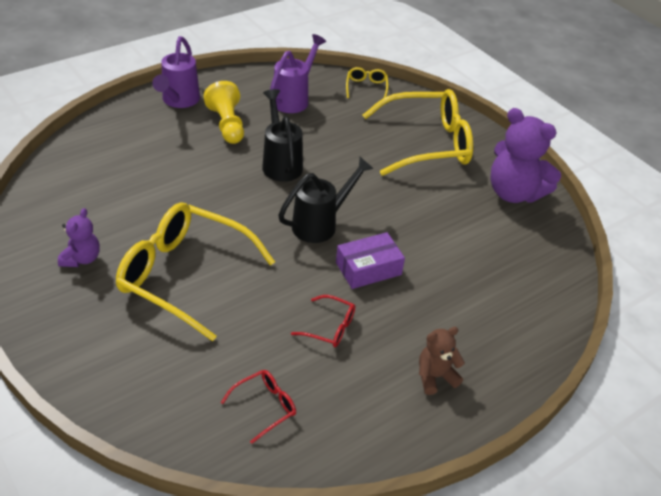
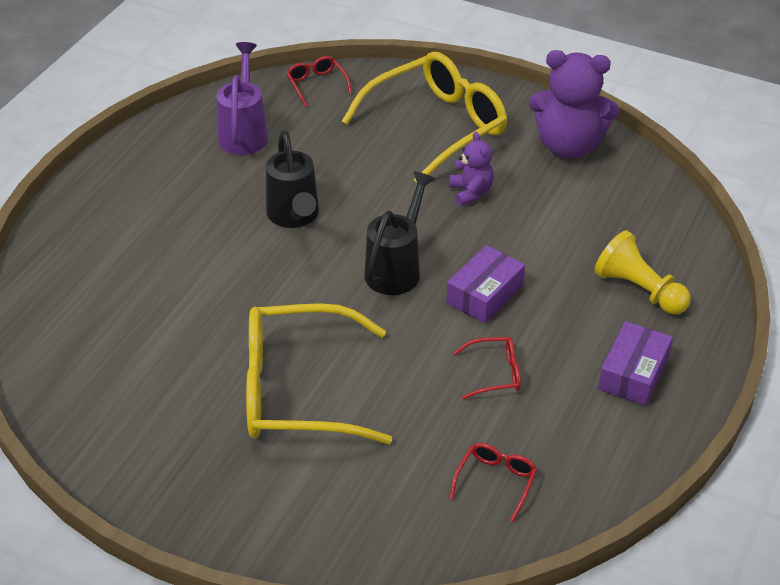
camera: 25 degrees left, 0 degrees up
(82, 259) = (165, 426): purple teddy bear -> purple teddy bear (471, 192)
(178, 101) = (107, 192): purple watering can -> none
(227, 125) = (193, 197): yellow pawn -> yellow pawn (639, 290)
(280, 163) = (294, 217): black watering can -> black watering can turned 150 degrees counterclockwise
(366, 88) = (316, 85): yellow glasses -> red glasses
(435, 377) = (633, 373): brown teddy bear -> purple box

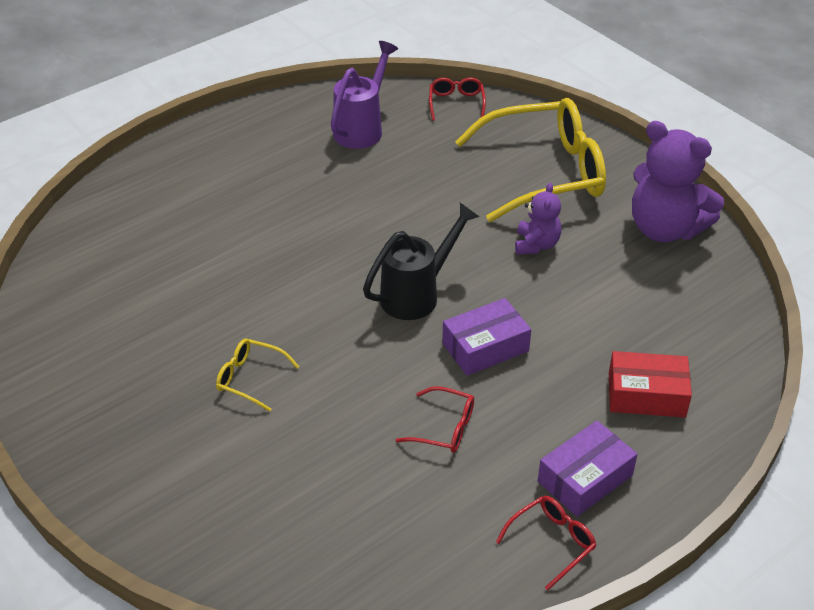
camera: 25 degrees right, 0 degrees up
(294, 217) = (355, 217): black watering can -> none
(298, 391) = (250, 378): yellow glasses -> yellow glasses, size x0.42
(495, 482) = (374, 536): red glasses -> red glasses (552, 542)
(639, 290) = (646, 395): yellow pawn -> red box

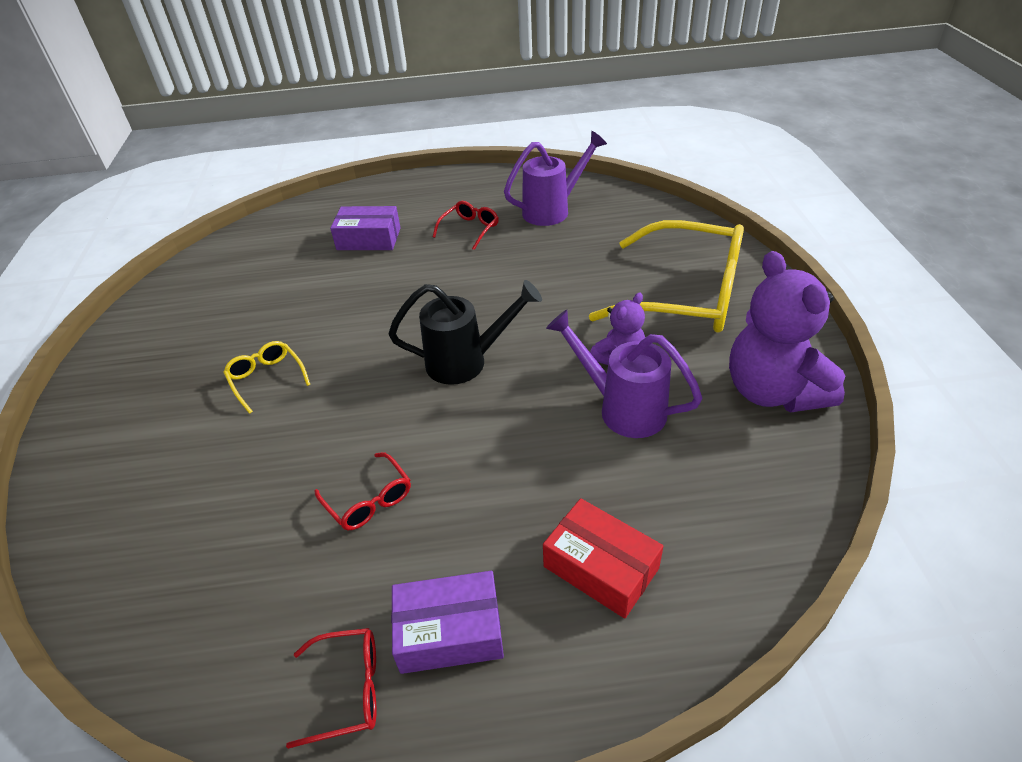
camera: 35 degrees right, 0 degrees up
(456, 103) = (653, 212): red glasses -> red glasses (470, 229)
(485, 347) = (480, 437): purple box -> purple box (369, 239)
(571, 283) = (622, 408): none -> purple watering can

